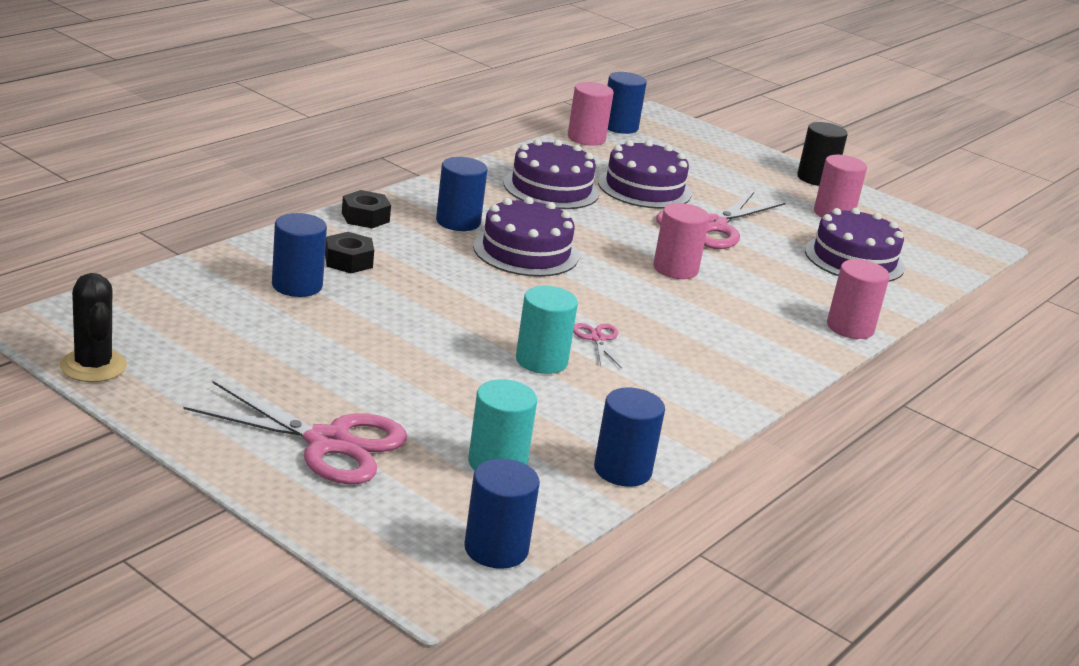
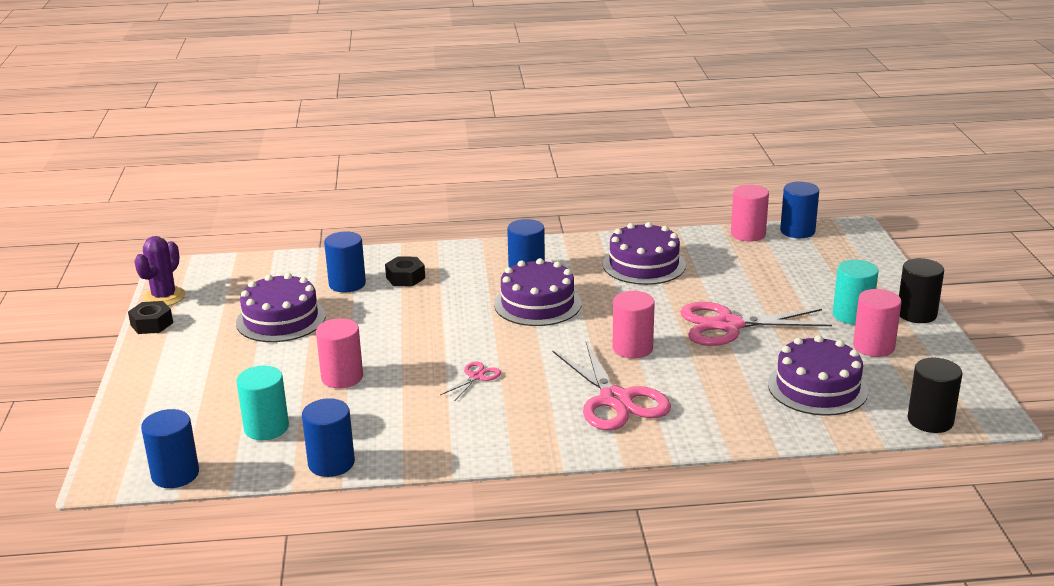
camera: 50 degrees right, 0 degrees up
(93, 366) = (164, 297): black cactus -> purple cactus
(328, 443) = (199, 380): pink scissors -> pink scissors (615, 400)
(365, 217) = (467, 252): black nut -> black nut (152, 324)
(541, 361) = (410, 378): turquoise cylinder -> turquoise cylinder (852, 315)
(644, 188) = (725, 283): purple cake -> purple cake (281, 319)
(850, 327) = (700, 437): pink cylinder -> pink cylinder (342, 377)
(957, 261) = (930, 420): none -> black cylinder

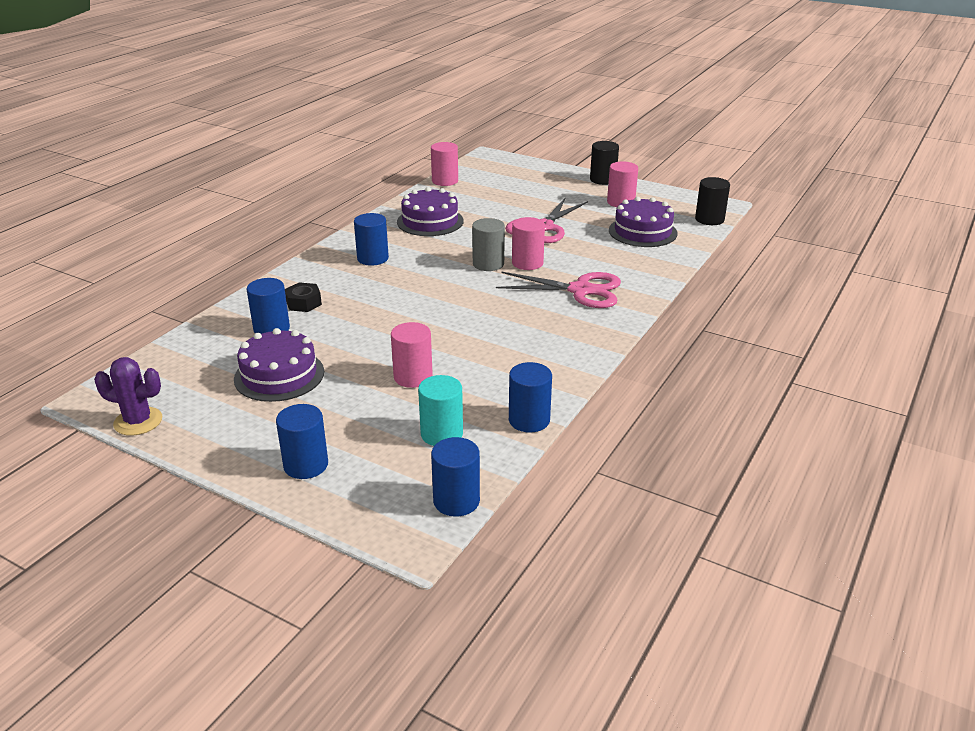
camera: 55 degrees left, 5 degrees up
(152, 324) = (178, 442): black nut -> none
(164, 297) = (138, 421): purple cactus -> purple cactus turned 45 degrees counterclockwise
(476, 377) = (488, 325): pink scissors -> none
(537, 304) = (424, 271): purple cake -> none
(599, 329) = (488, 264): none -> grey cylinder
(797, 231) = (465, 168): blue cylinder -> blue cylinder (306, 465)
(852, 315) = (580, 194): turquoise cylinder -> none

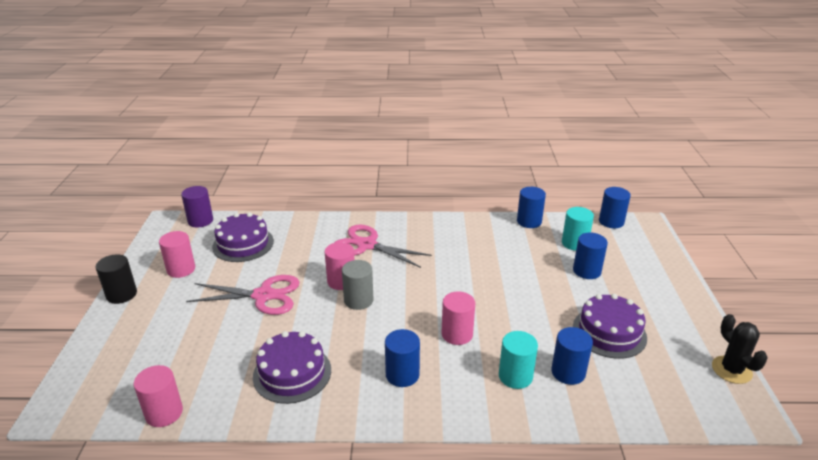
camera: 120 degrees left, 0 degrees up
(138, 421) = (731, 370): purple cactus -> black cactus
(303, 303) = (515, 376): black nut -> turquoise cylinder
(306, 465) = (657, 276): blue cylinder -> blue cylinder (586, 271)
(413, 377) = (540, 274): pink cylinder -> pink cylinder (457, 334)
(580, 290) = (367, 245): pink scissors -> pink scissors turned 45 degrees counterclockwise
(709, 219) = (200, 221): black cylinder -> purple cylinder

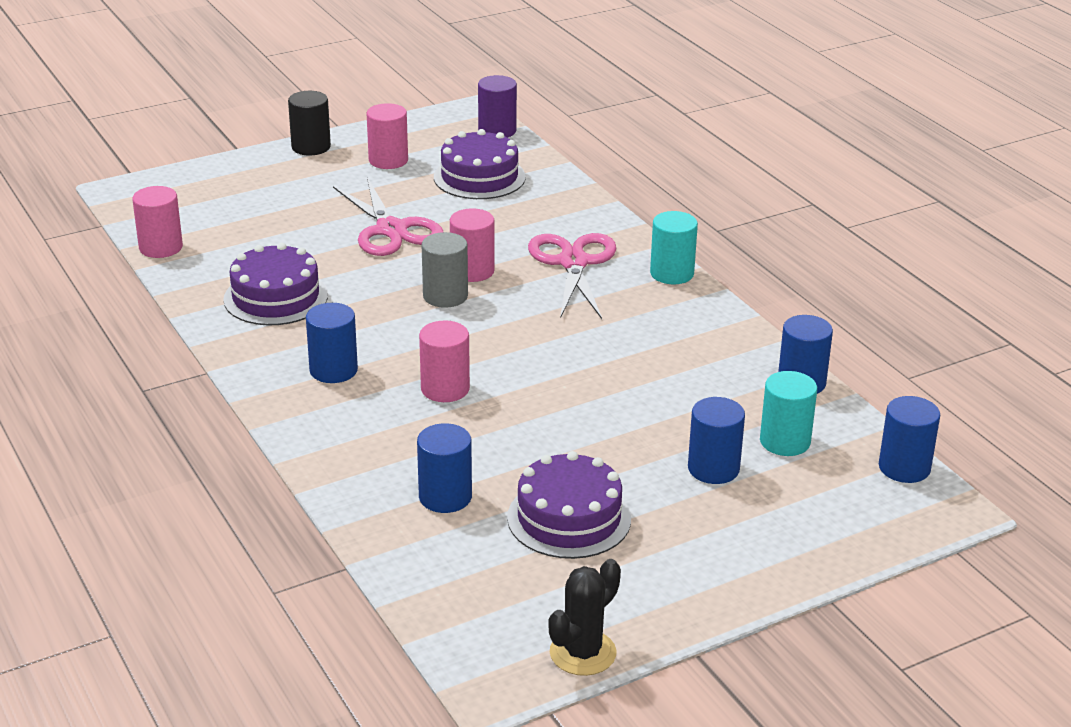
camera: 60 degrees right, 0 degrees up
(515, 376) = (400, 455): turquoise cylinder -> turquoise cylinder (672, 273)

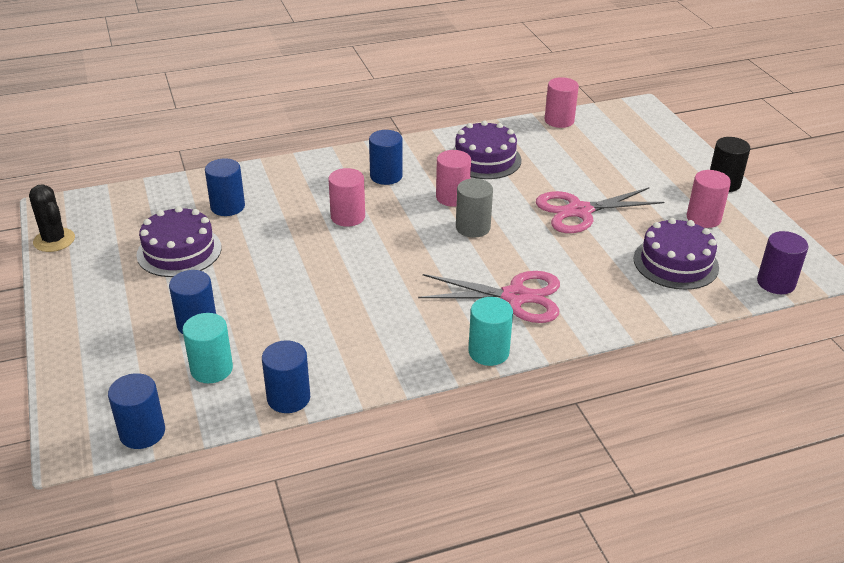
camera: 100 degrees right, 5 degrees up
(472, 271) = (509, 243): pink cylinder -> pink cylinder (452, 197)

